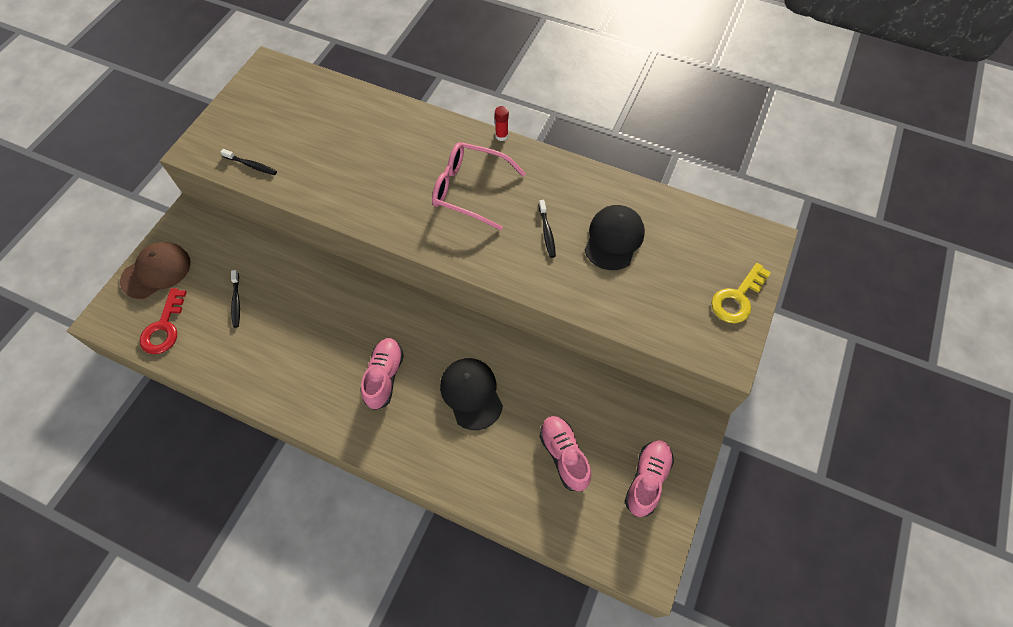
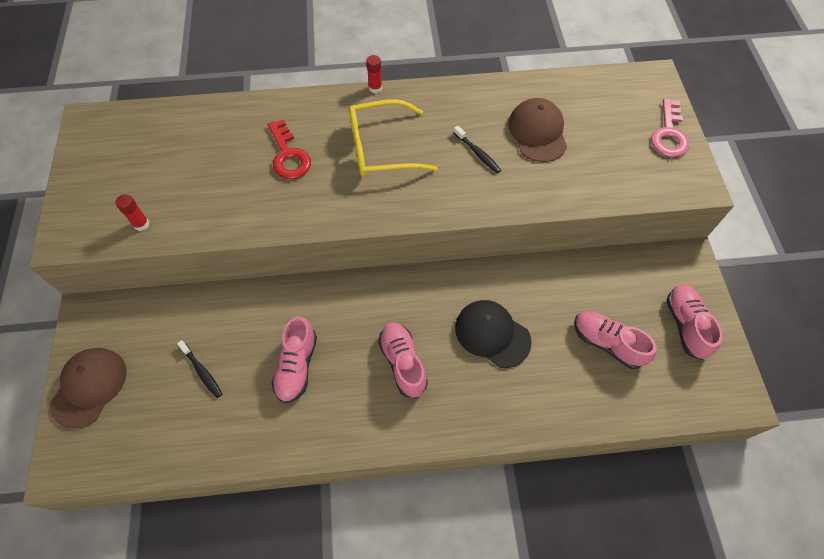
camera: 30 degrees left, 0 degrees up
(164, 327) = (139, 438): red key -> red key (288, 155)
(251, 165) = (141, 224): black toothbrush -> red glue stick
(304, 335) = (297, 366): none -> pink shoe
(470, 190) = (382, 148): pink glasses -> yellow glasses
(614, 239) = (537, 132): black cap -> brown cap
(737, 298) = (669, 134): yellow key -> pink key

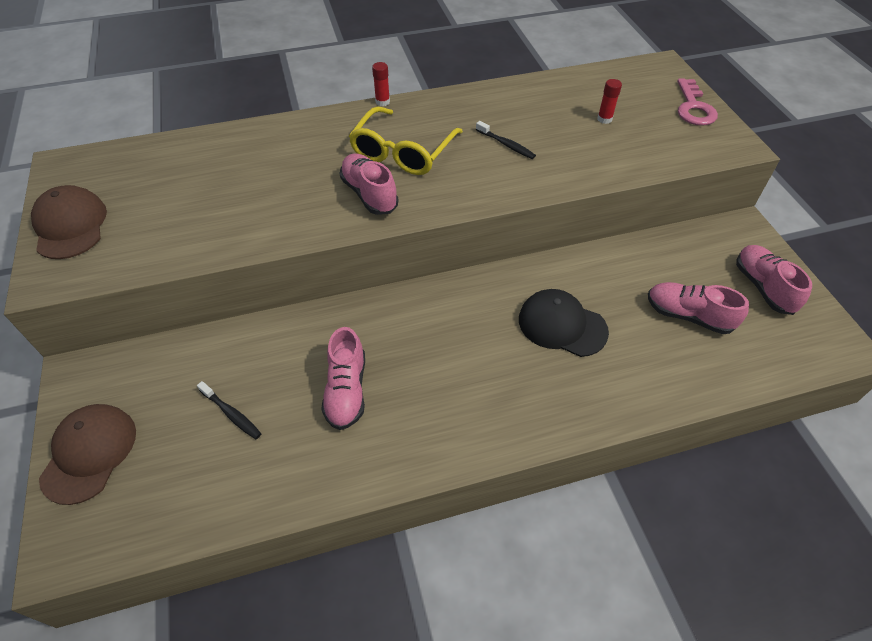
camera: 10 degrees left, 10 degrees down
(141, 224) = (141, 253): red glue stick -> red glue stick (604, 119)
(288, 155) = (301, 169): red key -> none
(382, 148) = (403, 151): yellow glasses -> yellow glasses turned 45 degrees counterclockwise
(403, 363) = (470, 368): pink shoe -> pink shoe (369, 194)
(537, 132) = (562, 120): brown cap -> brown cap (70, 226)

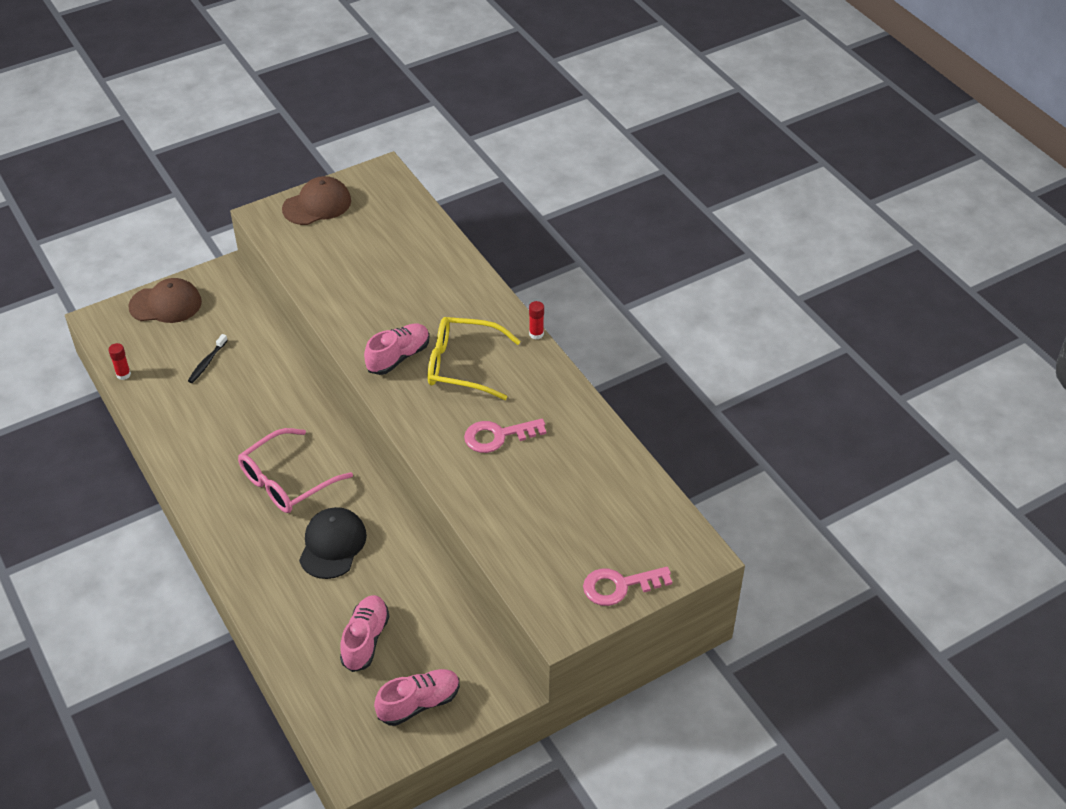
camera: 75 degrees right, 5 degrees down
(346, 390) = (238, 419): pink shoe -> none
(461, 353) = (287, 481): none -> pink glasses
(506, 145) = (498, 436): black toothbrush -> pink key
(604, 119) = (568, 508): red glue stick -> red glue stick (123, 374)

